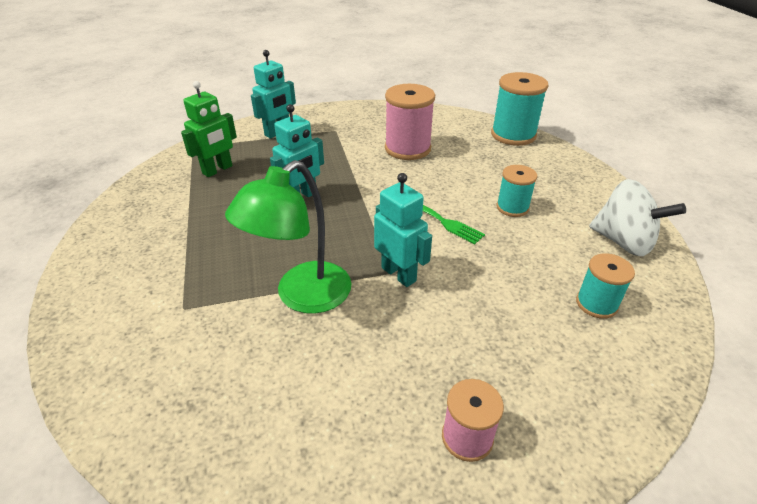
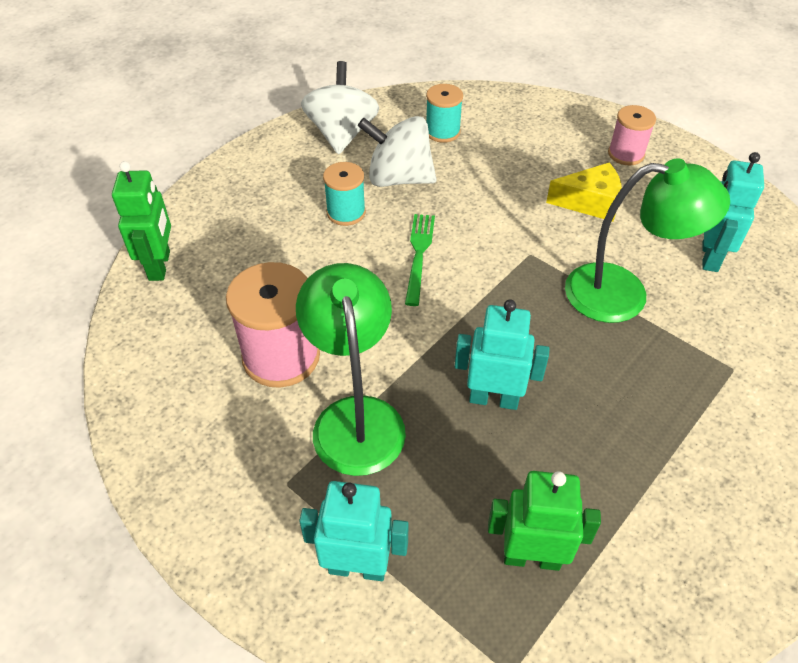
camera: 125 degrees left, 10 degrees up
(345, 155) = (355, 417): none -> green lamp
(399, 274) = (527, 247): turquoise robot -> turquoise robot (709, 256)
(416, 346) = (590, 202): none -> yellow cheese
(513, 135) = (160, 265): turquoise spool -> green robot
(537, 247) = (398, 178): none -> white spinning top

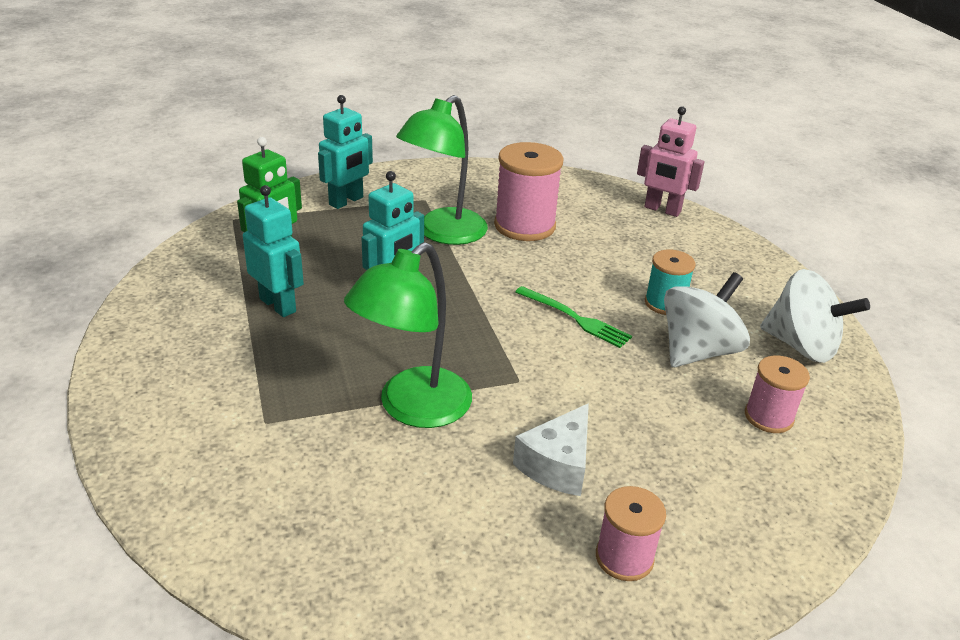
camera: 120 degrees right, 15 degrees down
(160, 265) = (662, 210): green robot -> pink robot
(355, 417) = (443, 233): green lamp -> green lamp turned 105 degrees clockwise
(442, 132) = (768, 417): turquoise spool -> pink spool
(590, 202) = (557, 464): yellow cheese -> white cheese
(709, 256) = (393, 505): turquoise robot -> turquoise robot (278, 305)

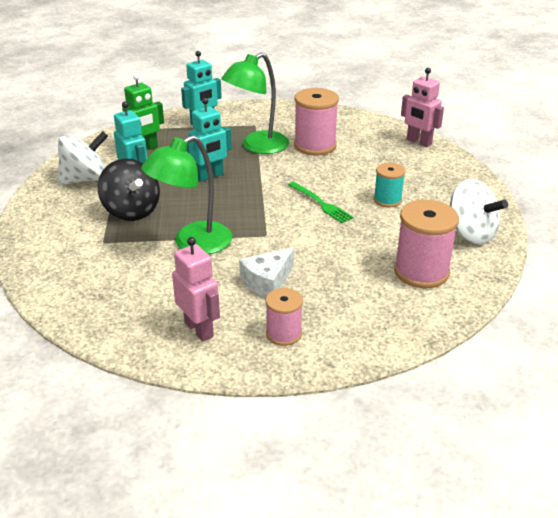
camera: 15 degrees right, 0 degrees up
(292, 360) = (131, 211): none -> black spinning top
(488, 570) = (199, 329): none -> pink robot
(697, 351) = (394, 230): white spinning top -> white spinning top (85, 179)
(768, 417) = (421, 272): pink spool -> pink spool, size x1.69

